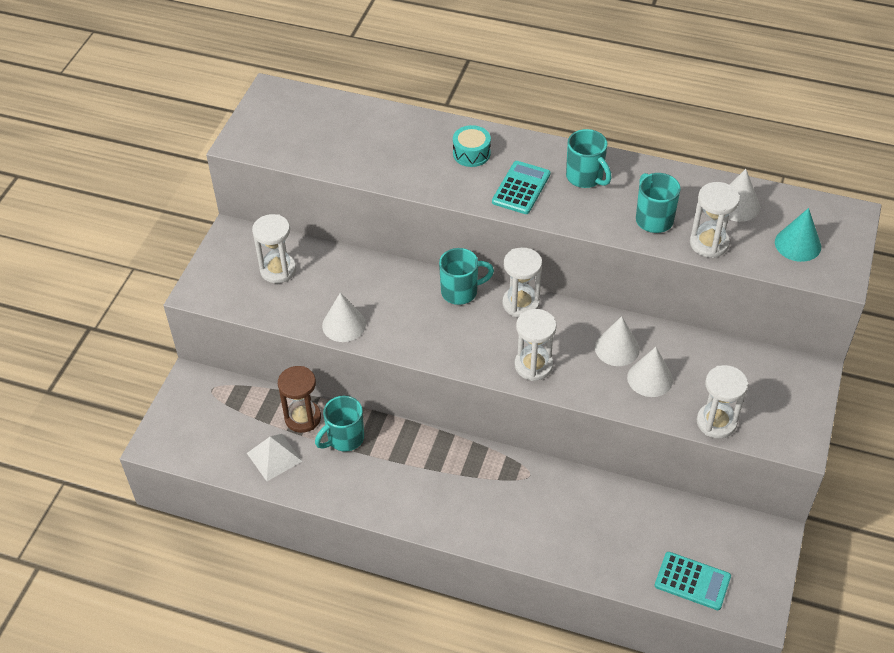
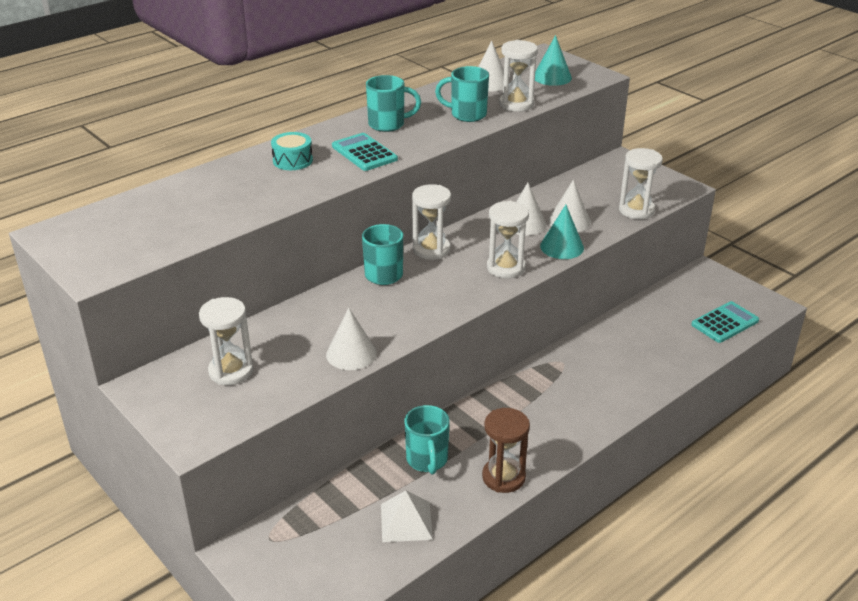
camera: 60 degrees left, 15 degrees down
(303, 418) = (375, 480): brown hourglass -> brown hourglass (503, 477)
(600, 391) = (562, 247): none -> turquoise cone

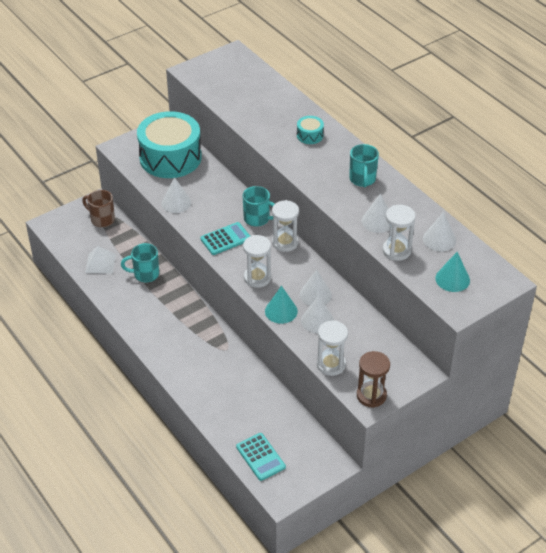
camera: 95 degrees right, 10 degrees up
(231, 371) = (170, 157): white hourglass -> turquoise drum
(289, 536) = (102, 219): none -> brown mug
(364, 153) = (318, 167): turquoise calculator -> turquoise calculator (225, 239)
(467, 115) = (377, 221): turquoise mug -> white cone
(503, 477) = (123, 306): brown hourglass -> brown hourglass (371, 395)

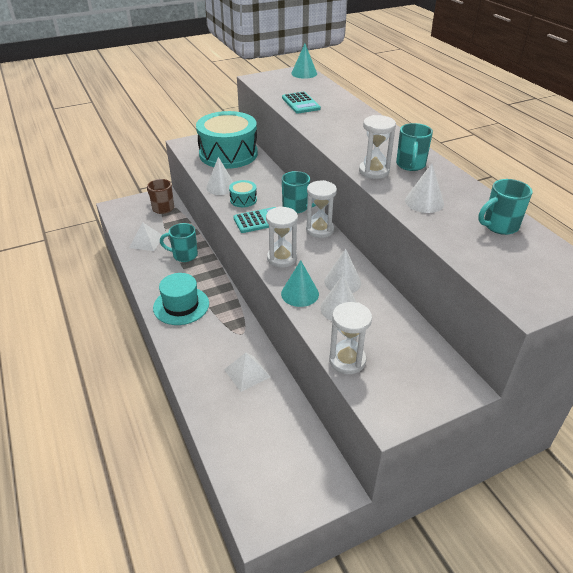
camera: 10 degrees right, 5 degrees down
(161, 329) = (181, 305): none -> turquoise hat
(241, 384) = (247, 373): none -> white pyramid
(260, 457) = (246, 464): turquoise calculator -> turquoise calculator (301, 103)
(310, 135) = (360, 128): turquoise drum -> turquoise drum (243, 200)
(371, 395) = (394, 407): brown hourglass -> none
(396, 250) = (445, 232): white hourglass -> white hourglass (374, 171)
(439, 239) = (499, 226): white cone -> turquoise mug
(452, 279) = (517, 269): turquoise cone -> turquoise cone (304, 73)

